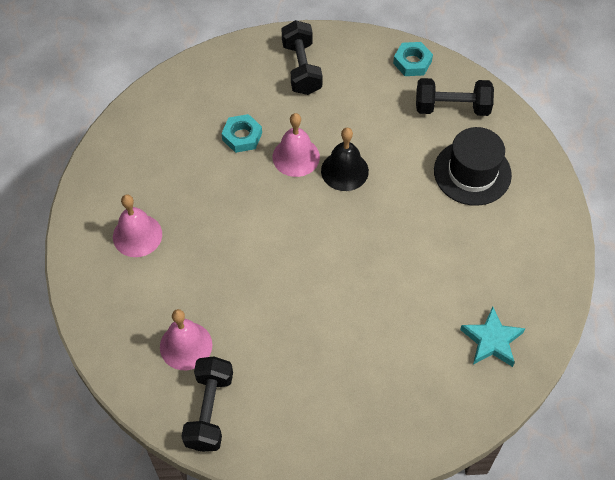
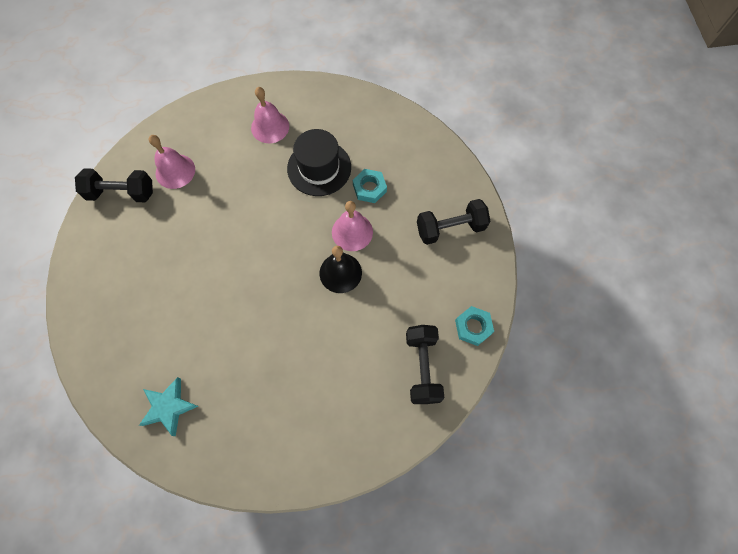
camera: 85 degrees right, 10 degrees up
(472, 172) = (346, 388): black hat -> black hat (319, 168)

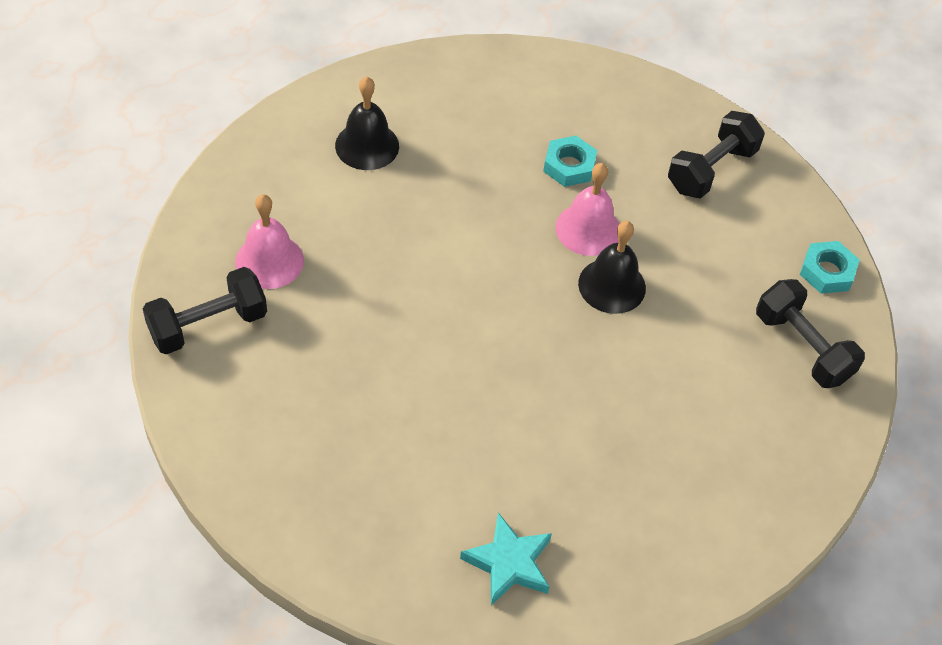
camera: 35 degrees left, 15 degrees down
(270, 127) = (367, 145): pink bell -> black bell
(319, 168) = (480, 169): black hat -> none

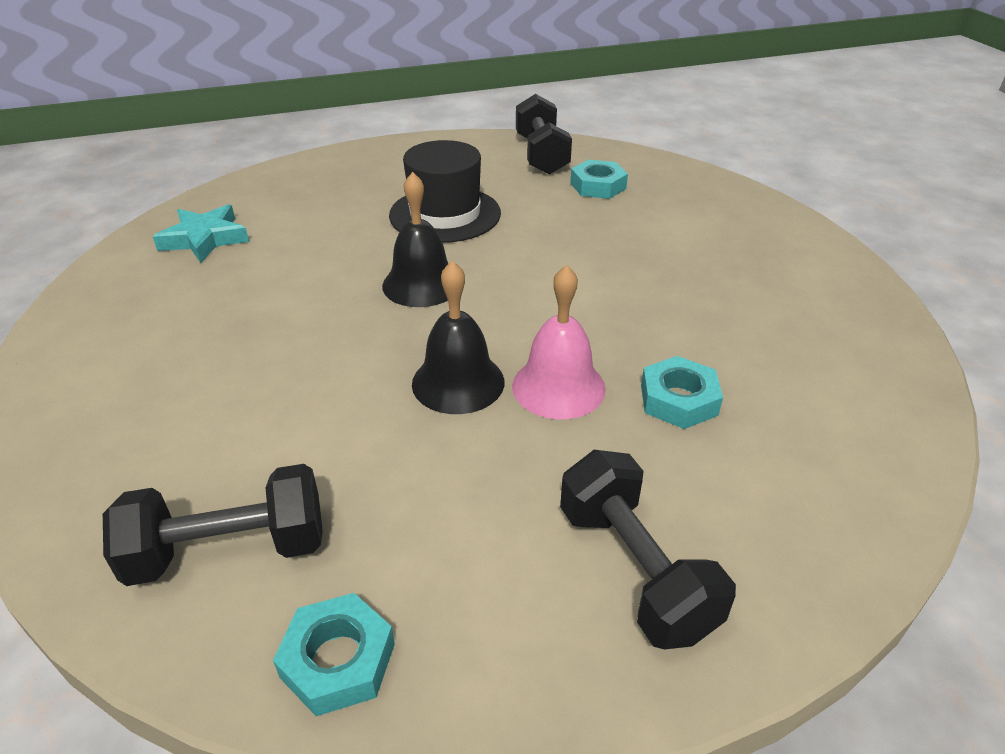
camera: 115 degrees right, 15 degrees down
(269, 261) = (598, 186): pink bell -> turquoise nut
(367, 145) = (740, 255): black bell -> black bell (421, 284)
(377, 372) = (445, 214): none -> black hat

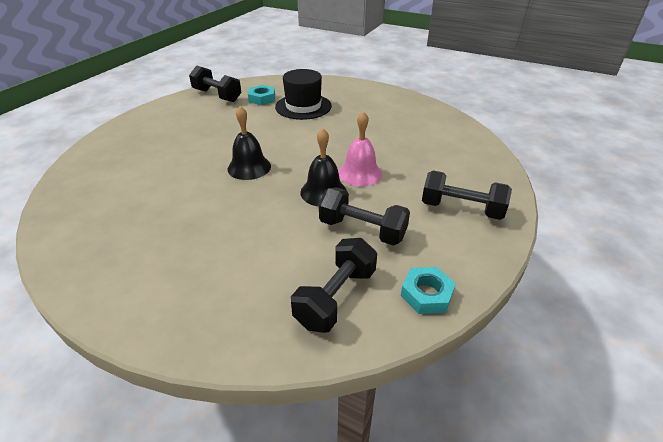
camera: 45 degrees left, 0 degrees up
(205, 239) = (94, 204): turquoise star -> none
(417, 480) = (362, 230): none -> black dumbbell
(445, 214) = (212, 136): black hat -> black hat (303, 106)
(678, 400) = (401, 156): turquoise nut -> none

